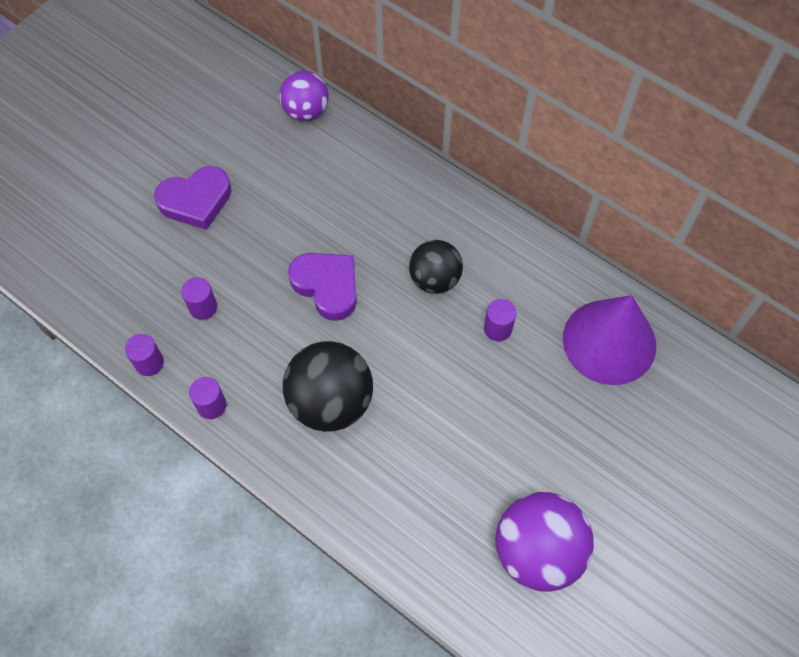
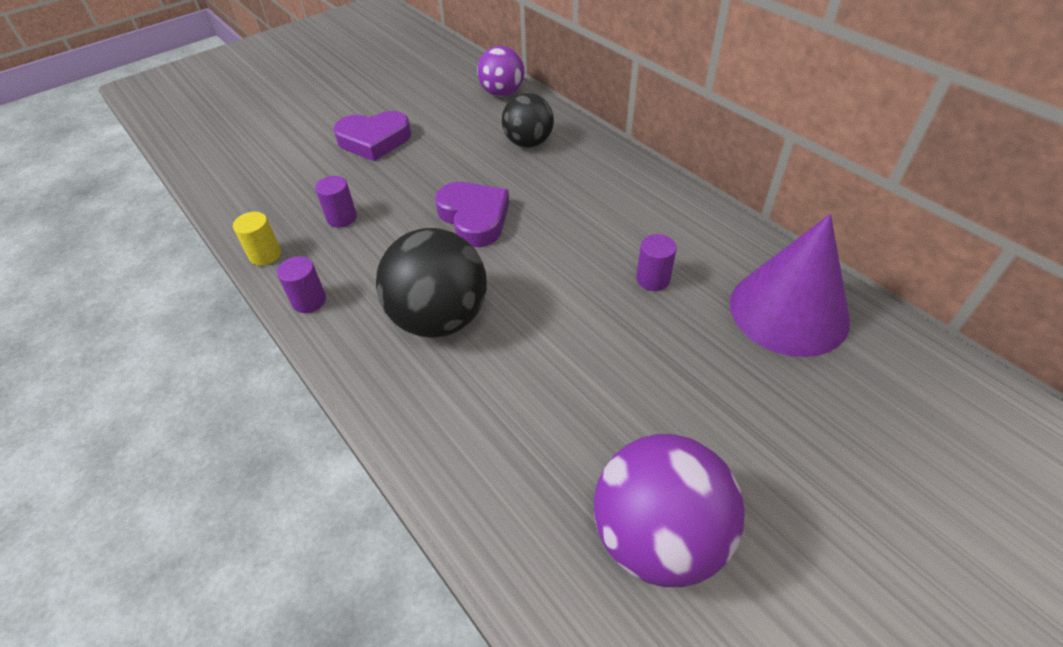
camera: 15 degrees right, 15 degrees down
(149, 363) = (265, 255): purple cylinder -> yellow cylinder
(435, 279) = (591, 227): black ball -> black ball (528, 143)

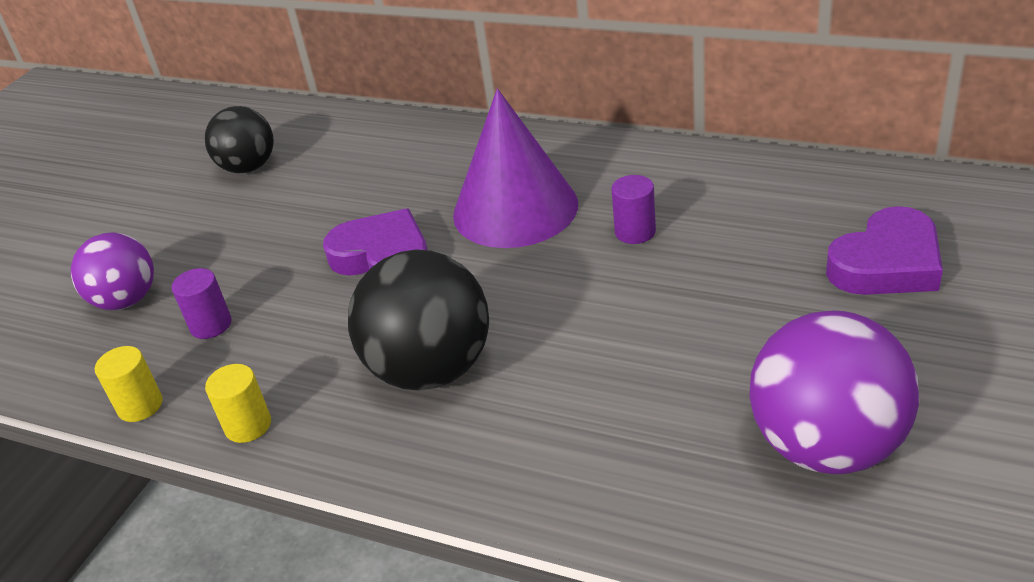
camera: 25 degrees left, 10 degrees down
(309, 301) = (248, 425): purple cylinder -> yellow cylinder
(374, 140) = (178, 229): purple heart -> purple heart (887, 263)
(502, 93) = (304, 121): purple ball -> purple ball (126, 300)
(528, 143) = (383, 159): black ball -> black ball (248, 167)
(788, 311) = (789, 203): purple cone -> purple cone (515, 209)

